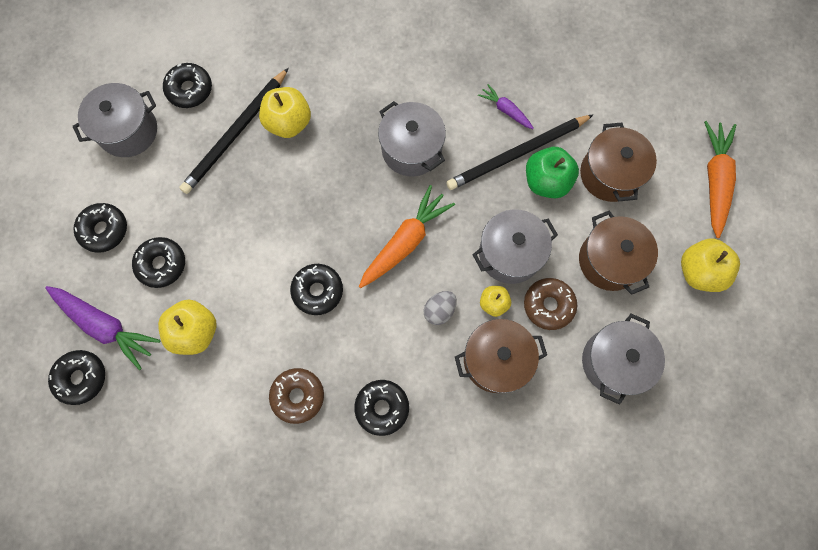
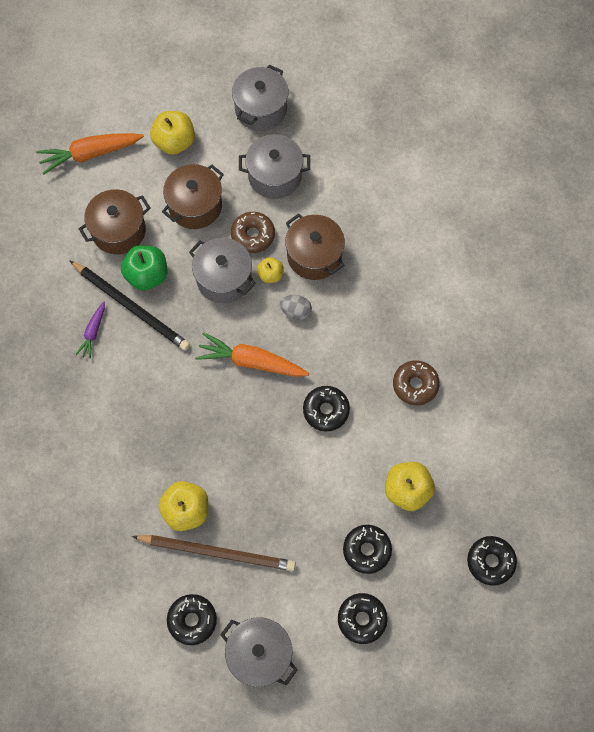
camera: 115 degrees left, 5 degrees down
(105, 326) = (440, 567): purple carrot -> none
(236, 133) = (217, 552): black pencil -> brown pencil
(382, 407) = (391, 320): black donut -> none
(411, 149) = (165, 393): grey pot -> grey pot (261, 109)

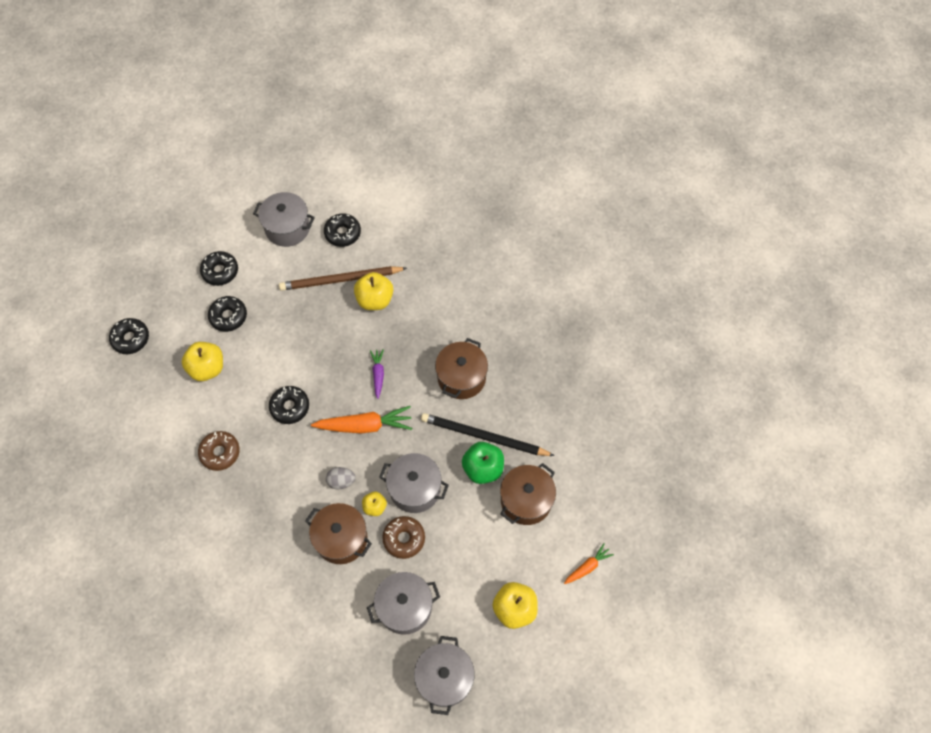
camera: 160 degrees right, 5 degrees down
(90, 154) = (587, 567): orange carrot -> orange carrot, size x0.55
(93, 332) = (506, 405): purple carrot -> purple carrot (378, 374)
(195, 206) = (468, 549): brown pot -> brown pot (461, 377)

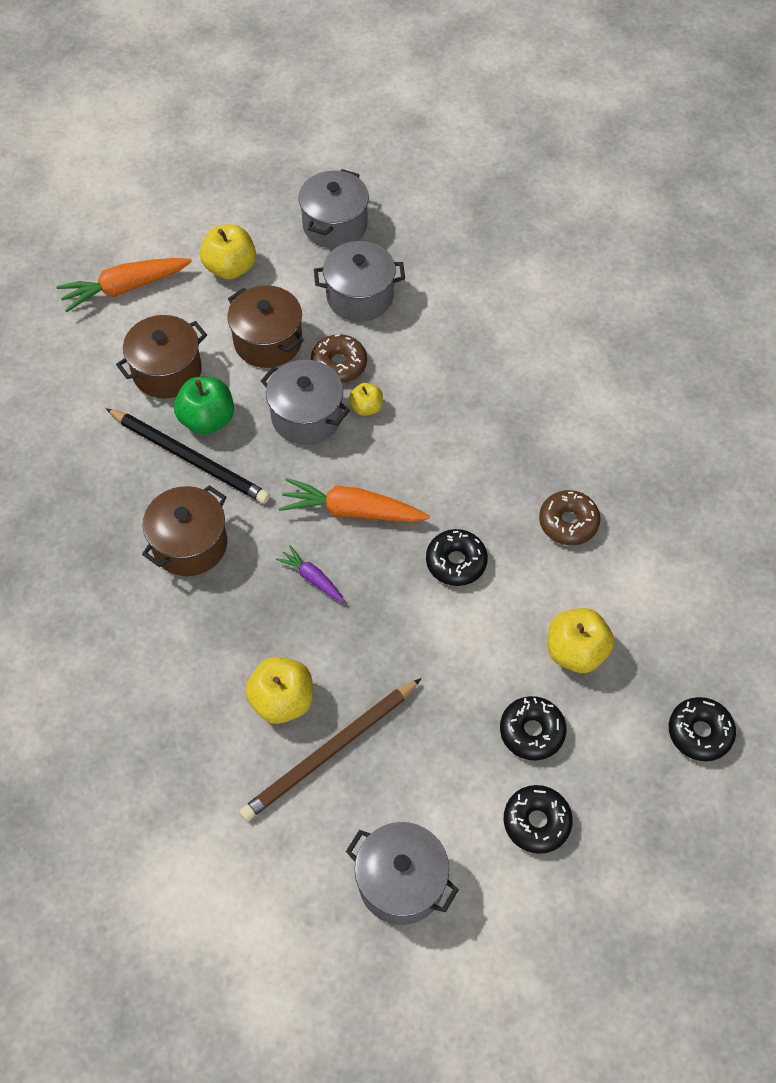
camera: 165 degrees left, 5 degrees down
(340, 280) = (330, 752): brown pencil -> brown pencil turned 135 degrees clockwise
(341, 481) = (403, 448): grey egg -> none
(341, 539) = (419, 382): brown pot -> brown pot (268, 341)
(342, 233) = (303, 844): black donut -> none
(378, 374) = (312, 578): purple carrot -> purple carrot turned 120 degrees clockwise
(587, 567) = (125, 288): orange carrot -> orange carrot, size x1.83

